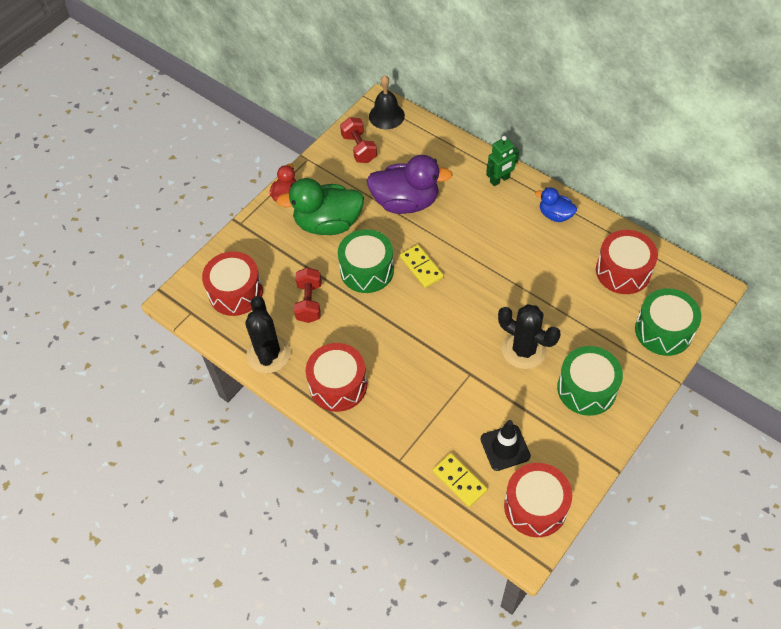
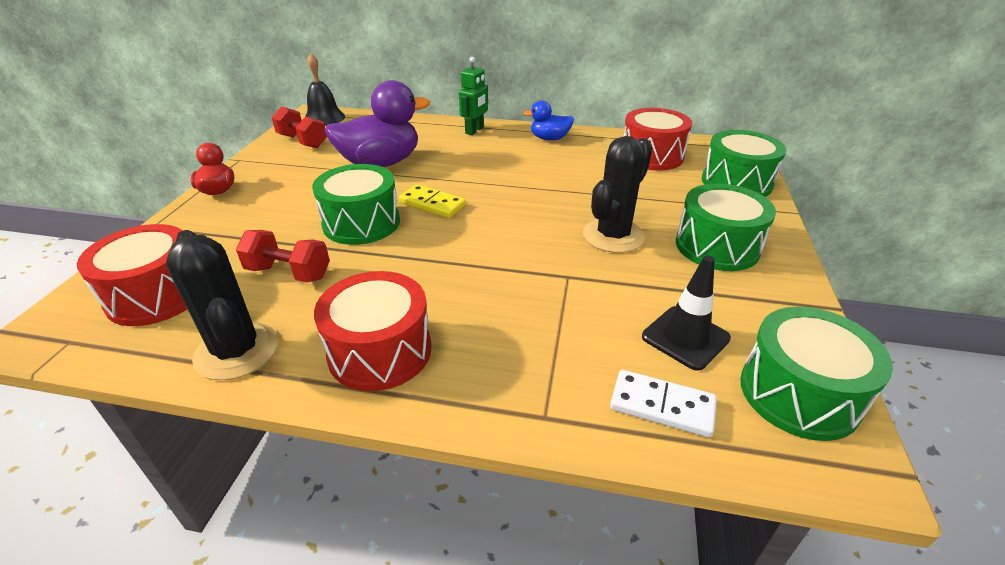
camera: 30 degrees left, 20 degrees down
(309, 302) = (289, 273): red dumbbell -> red dumbbell turned 45 degrees counterclockwise
(328, 223) = (287, 199): green duck -> none
(459, 481) = (662, 406): yellow domino -> white domino
(524, 350) = (613, 236): black cactus -> black cactus turned 60 degrees counterclockwise
(535, 506) = (798, 393): red drum -> green drum

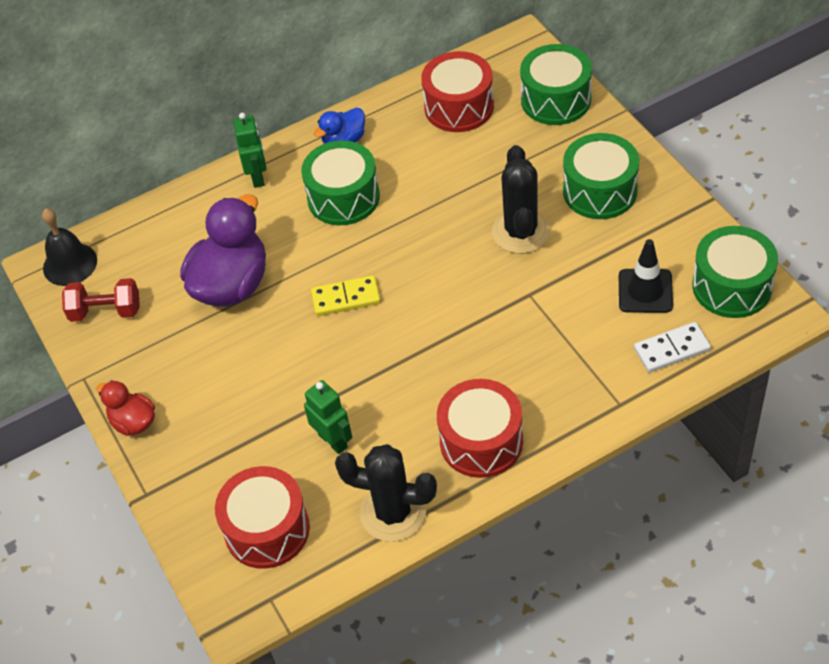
camera: 35 degrees left, 15 degrees up
(289, 273) = (333, 440): red dumbbell -> green robot
(361, 223) = (317, 359): green drum -> green drum (343, 197)

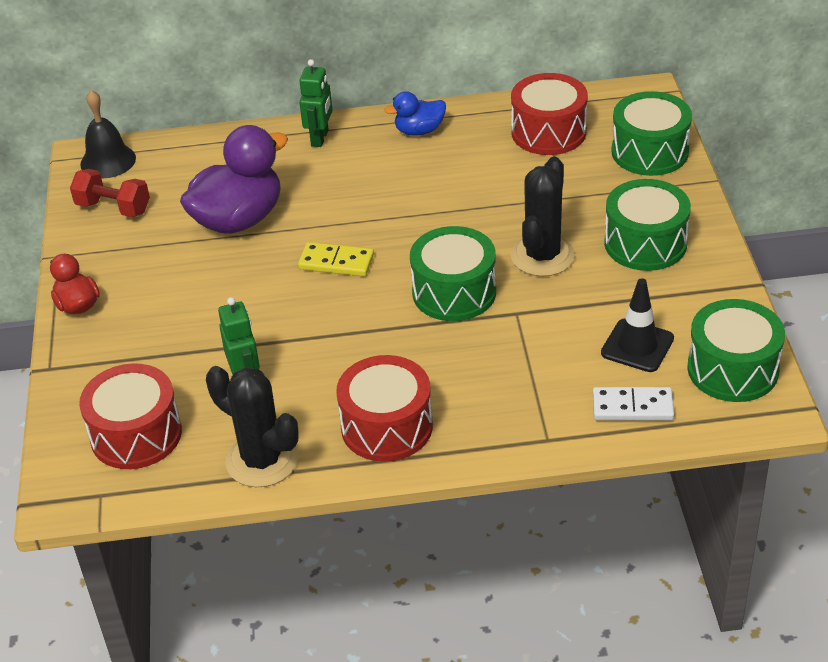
camera: 20 degrees right, 10 degrees down
(343, 197) = (388, 177): green drum -> green drum (454, 292)

